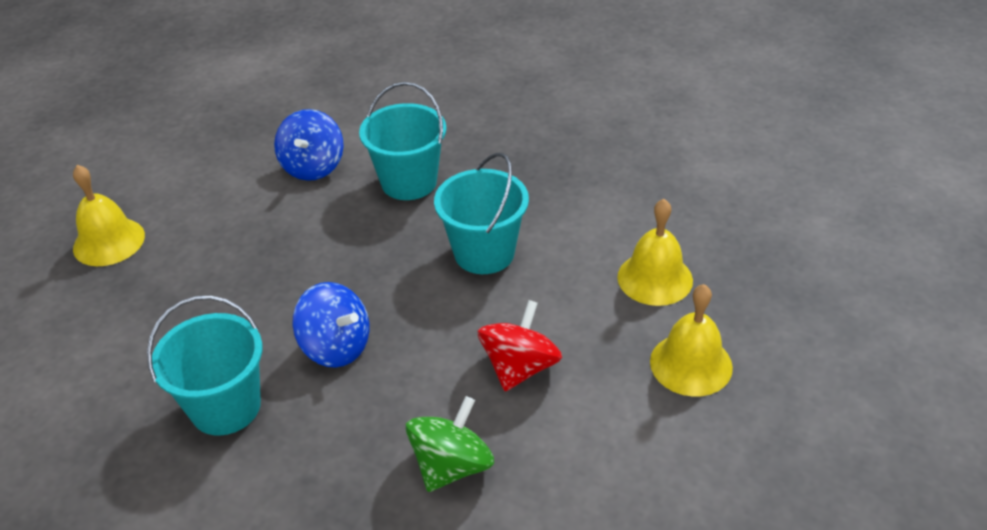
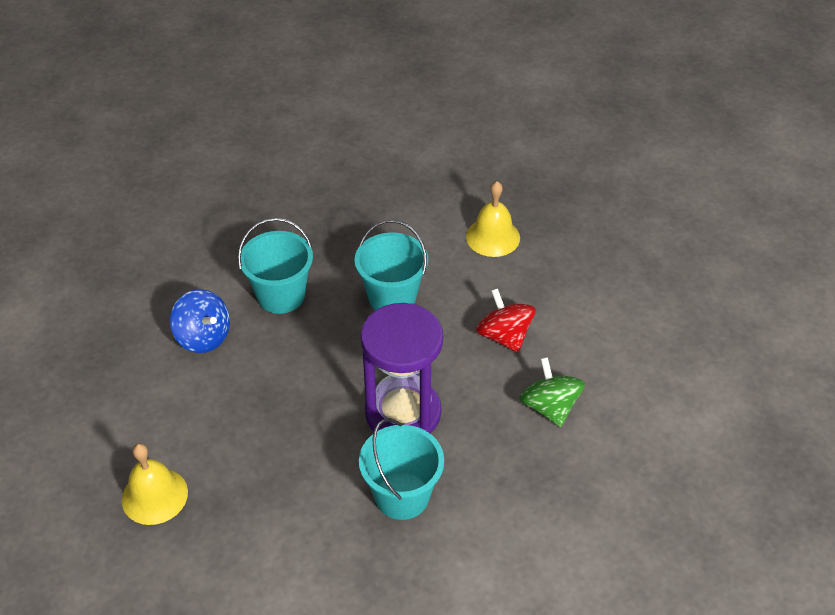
camera: 55 degrees left, 5 degrees up
(336, 347) = (403, 413): blue spinning top -> purple hourglass
(691, 364) = (570, 264): yellow bell -> none

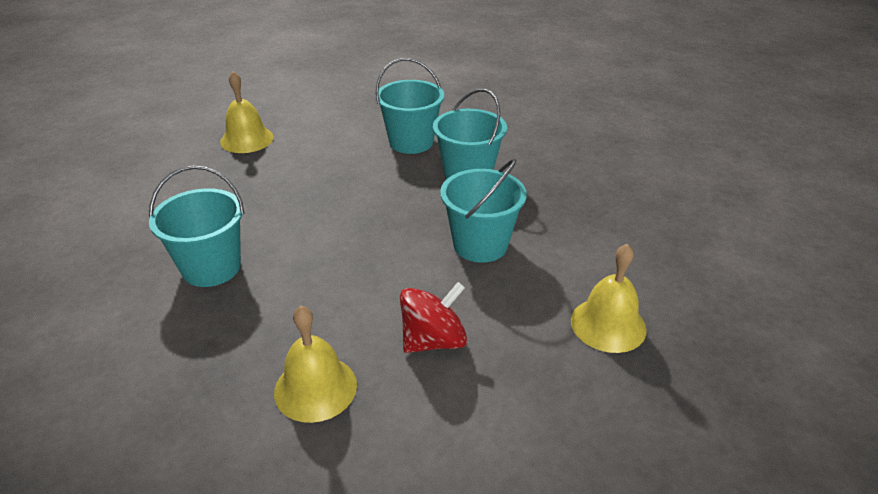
camera: 85 degrees right, 10 degrees down
(203, 337) = (411, 142): blue spinning top -> turquoise bucket
(403, 413) = (317, 262): purple hourglass -> none
(549, 407) = (315, 388): green spinning top -> yellow bell

